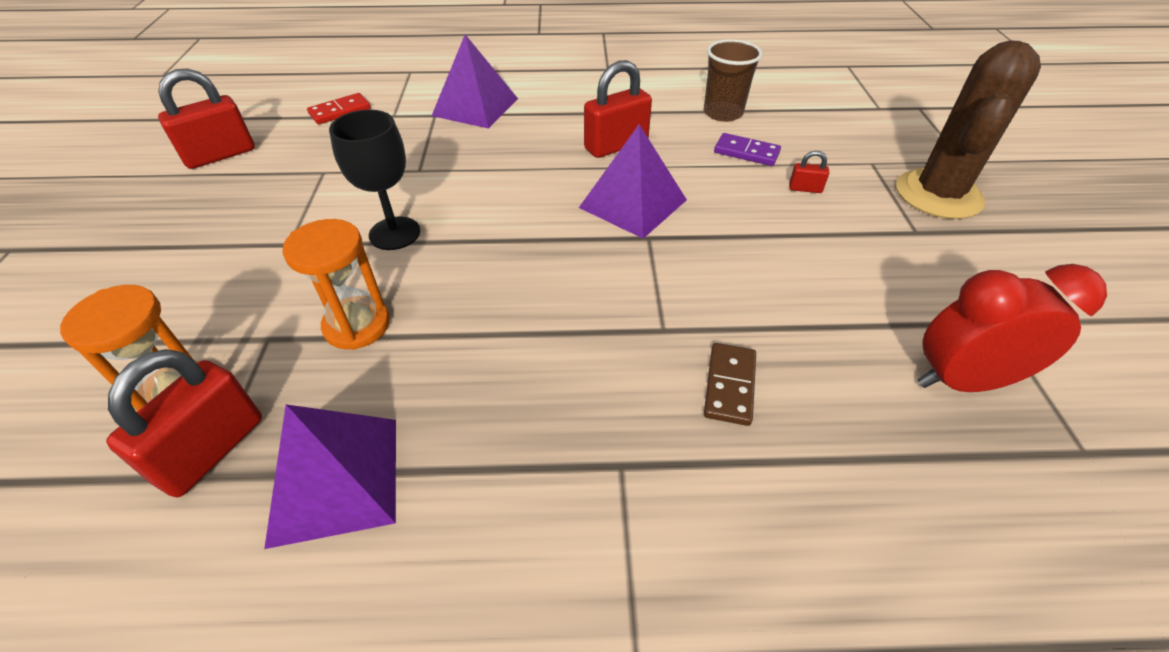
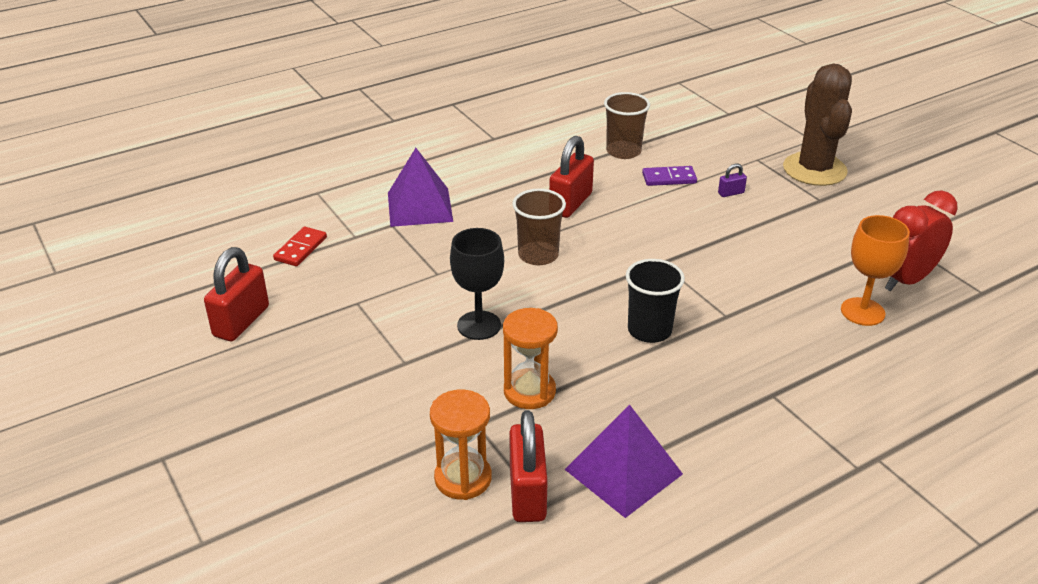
camera: 30 degrees left, 10 degrees down
(529, 185) = (538, 255): none -> brown cup
(555, 309) = (649, 330): none -> black cup
(633, 203) = (627, 243): purple pyramid -> none
(729, 385) = (792, 331): brown domino -> none
(805, 189) = (731, 193): red padlock -> purple padlock
(856, 400) = (862, 312): none -> orange goblet

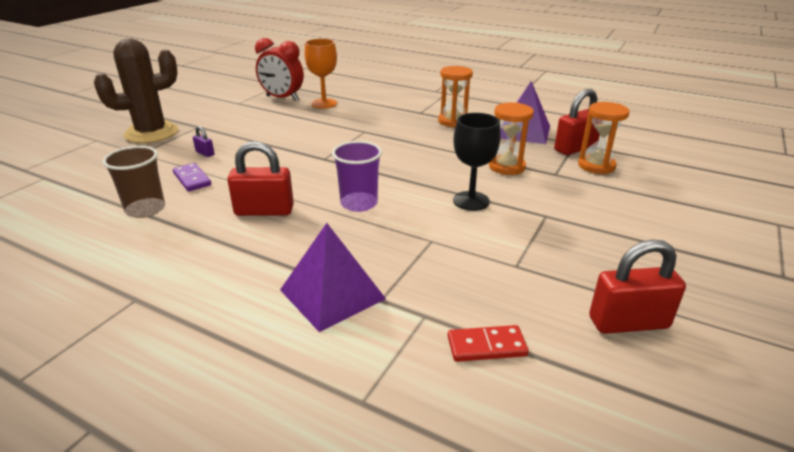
camera: 120 degrees left, 5 degrees down
(538, 255) = (359, 203): brown cup -> purple cup
(649, 330) = (404, 147): black cup -> none
(713, 413) = (453, 121): none -> orange hourglass

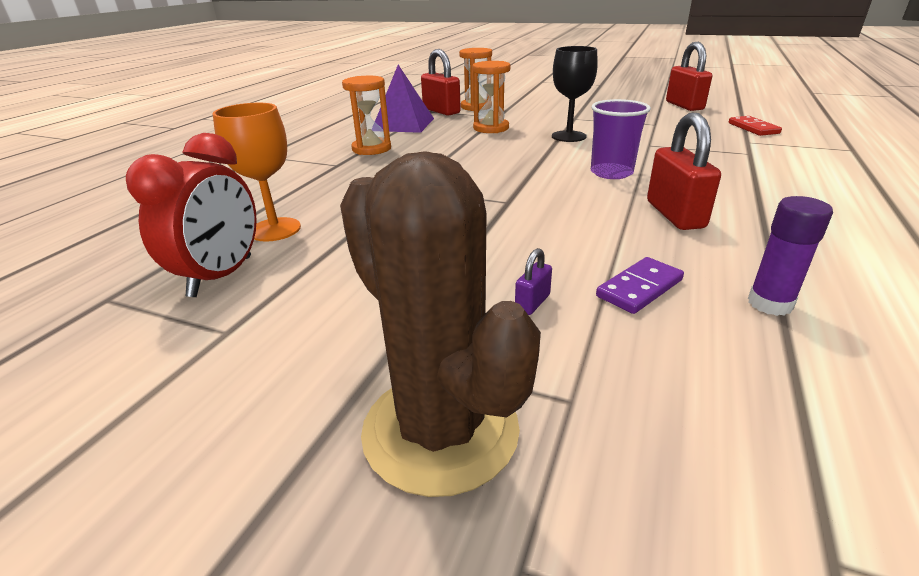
camera: 95 degrees left, 0 degrees up
(145, 209) = (770, 304): brown cup -> purple glue stick
(332, 294) = (769, 167): purple pyramid -> none

